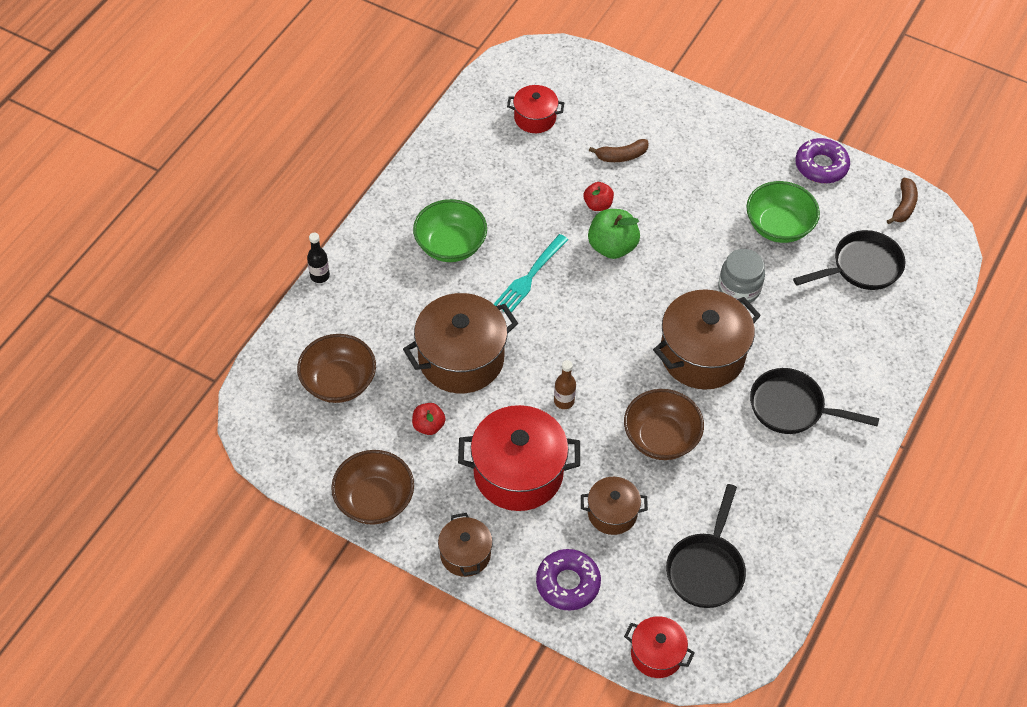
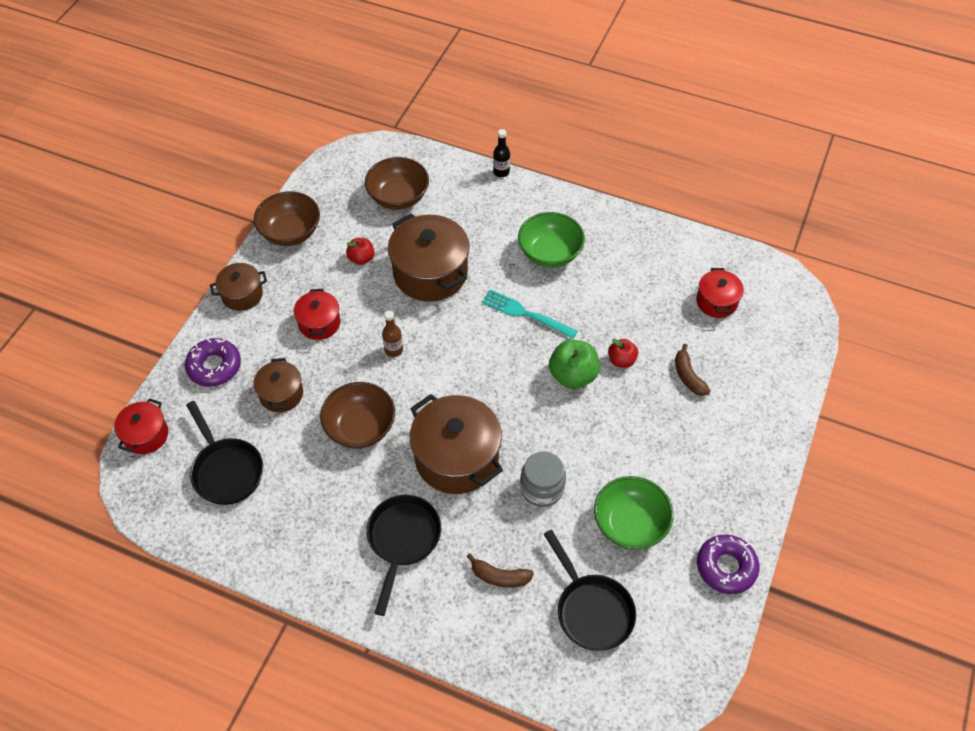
camera: 85 degrees right, 0 degrees up
(518, 472) = (319, 323): red pot -> red pot, size x0.55
(706, 568) = (226, 470): black pan -> black pan turned 135 degrees counterclockwise
(903, 206) = (689, 658): brown banana -> brown banana (499, 576)

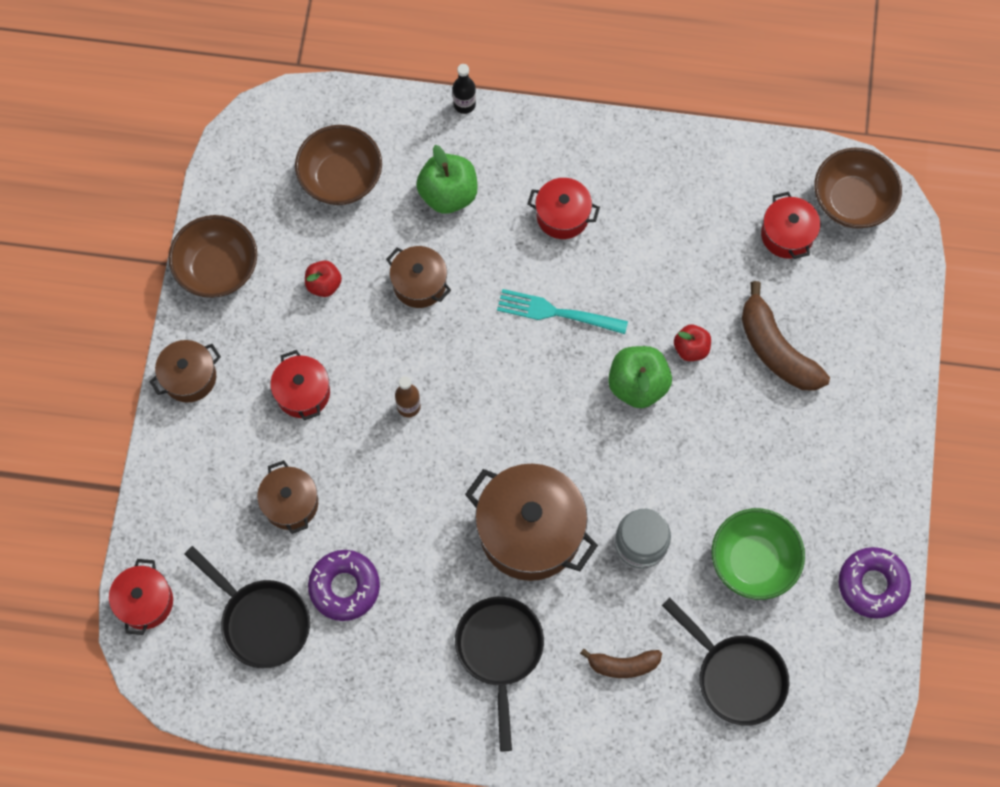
camera: 15 degrees left, 15 degrees up
(214, 366) = (193, 487): purple donut -> purple donut (344, 587)
(360, 427) = (403, 522): brown bowl -> brown bowl (851, 201)
(430, 273) = (419, 284): brown pot -> brown pot, size x0.55
(471, 222) = (448, 194): none -> green apple
(550, 253) = (562, 216): green bowl -> red pot
(688, 376) = (776, 349): brown banana -> brown banana, size x1.67

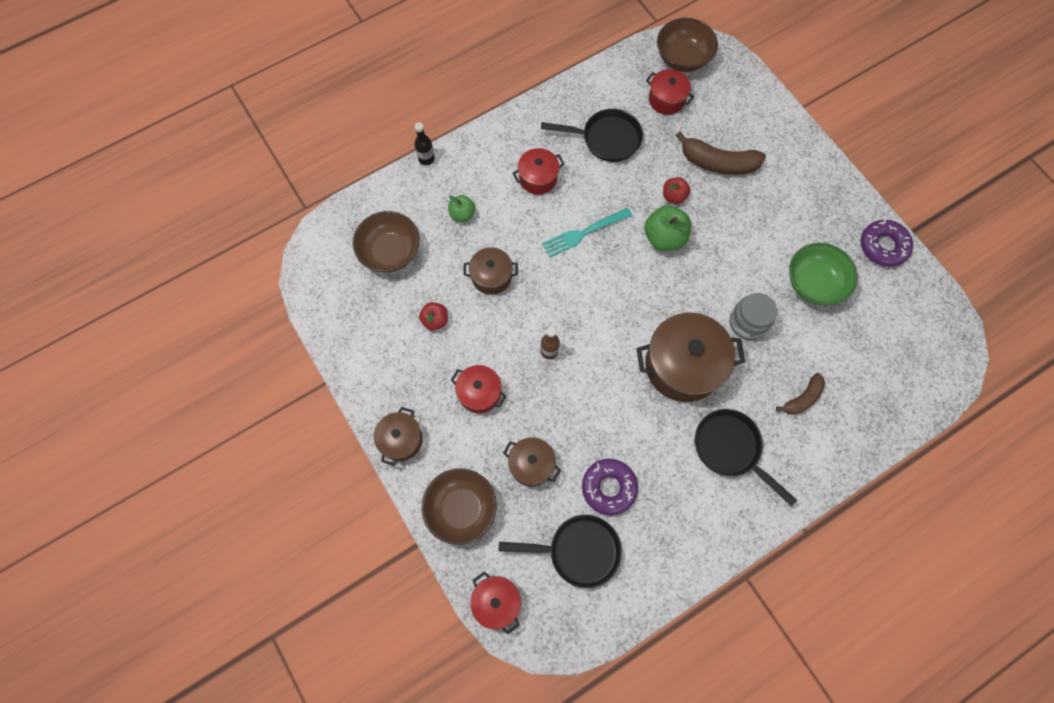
camera: 40 degrees left, 0 degrees up
(218, 268) = (361, 361): brown bowl -> brown bowl (461, 508)
(448, 194) = (462, 214): green apple -> green apple, size x0.60
(735, 676) = (864, 353): black pan -> black pan (606, 139)

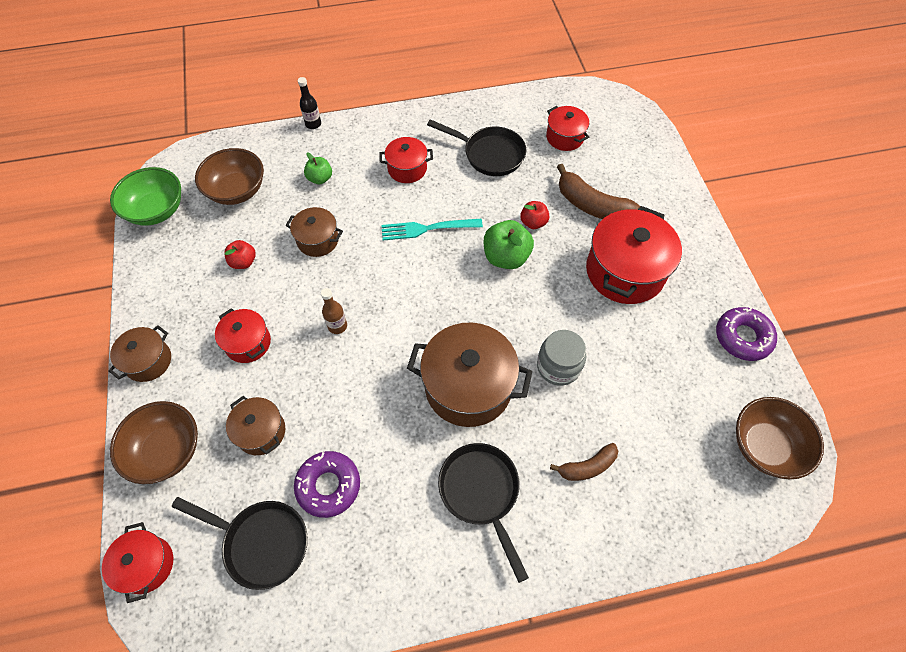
camera: 20 degrees right, 10 degrees down
(682, 58) = (596, 107): brown bowl -> brown bowl (765, 446)
(769, 218) = (625, 271): none -> red pot
(813, 283) = (648, 350): green bowl -> green bowl (156, 210)

